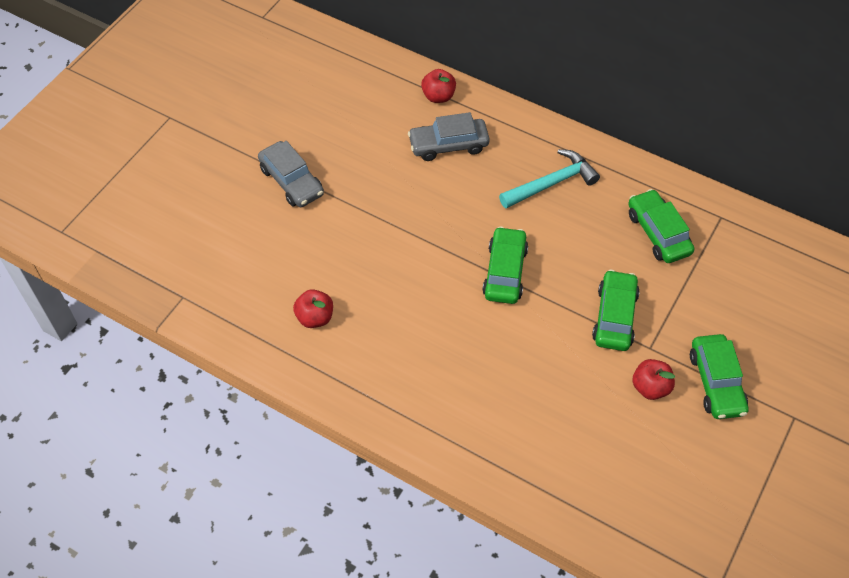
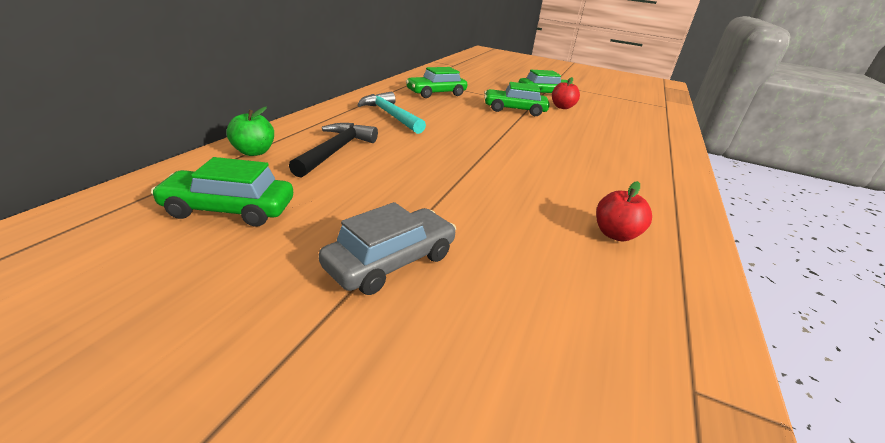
camera: 100 degrees left, 25 degrees down
(438, 96) = (254, 152): red apple -> green apple
(448, 145) = (336, 151): grey car -> black hammer
(505, 272) = (493, 137): green car -> green car (229, 209)

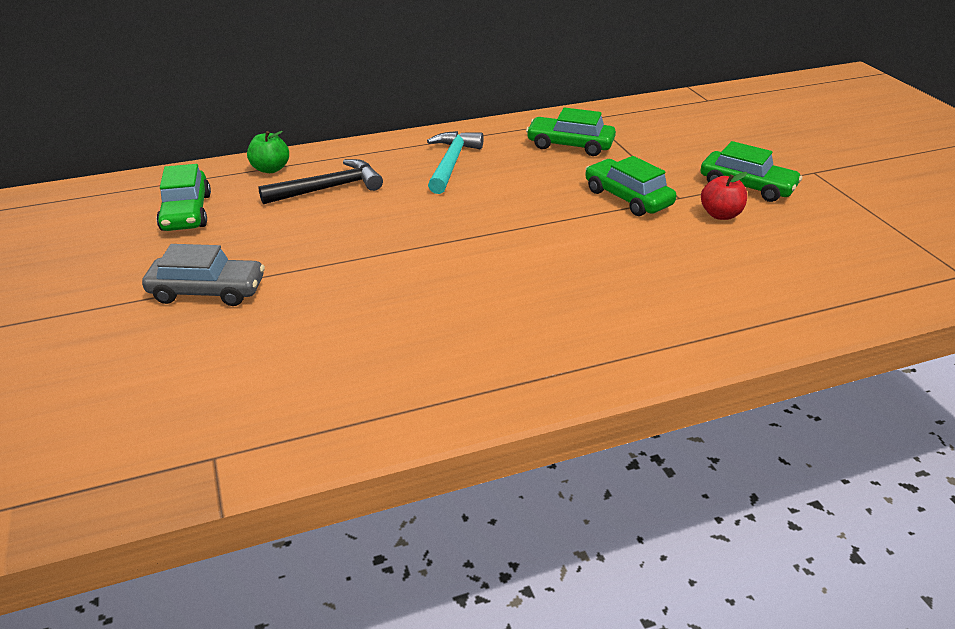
camera: 50 degrees right, 5 degrees up
(229, 209) = (186, 212): green car -> green car turned 150 degrees counterclockwise
(615, 234) = (399, 362): red apple -> none

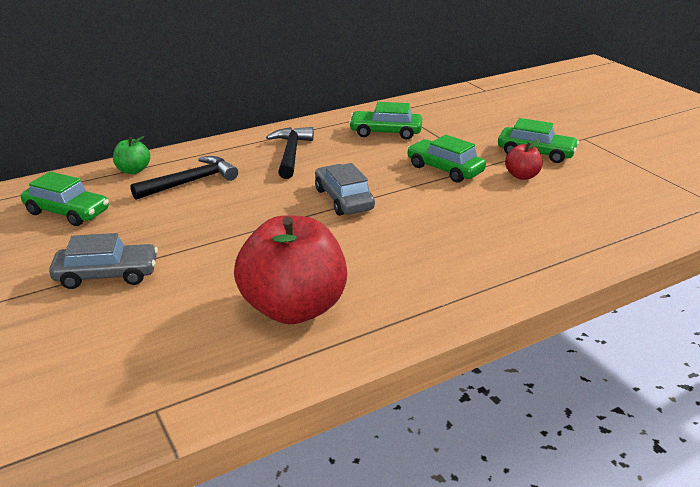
camera: 10 degrees left, 5 degrees down
(186, 212) = (67, 212): green car -> green car turned 45 degrees counterclockwise
(400, 354) = (293, 308): none -> red apple
(451, 163) = (291, 153): turquoise hammer -> black hammer
(496, 225) = (344, 199): none -> grey car

